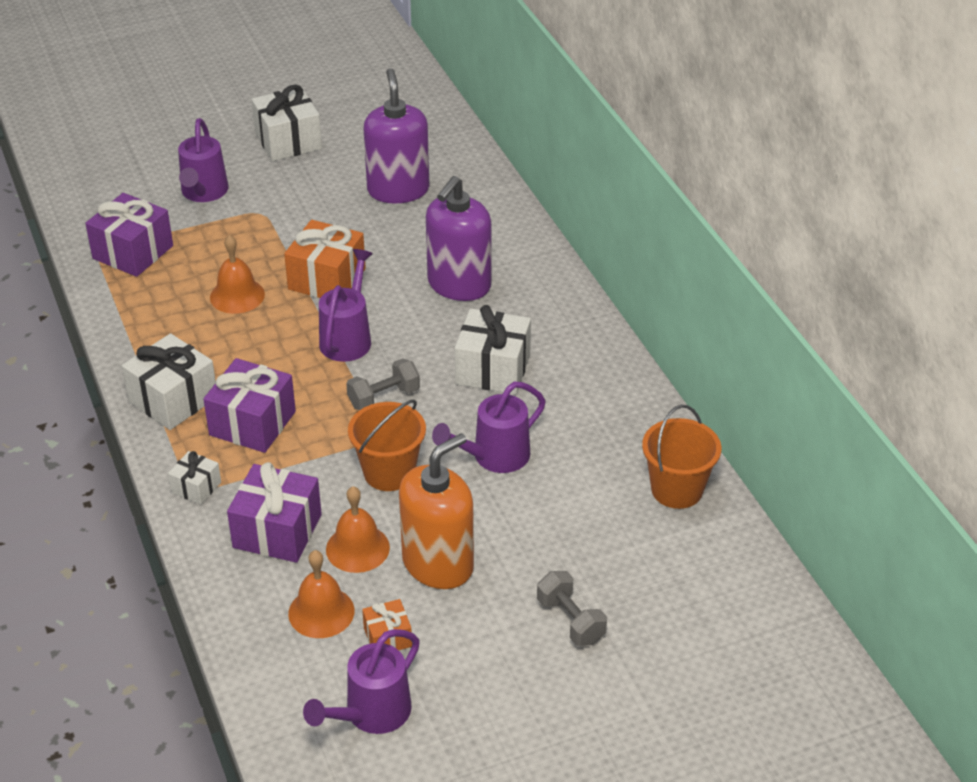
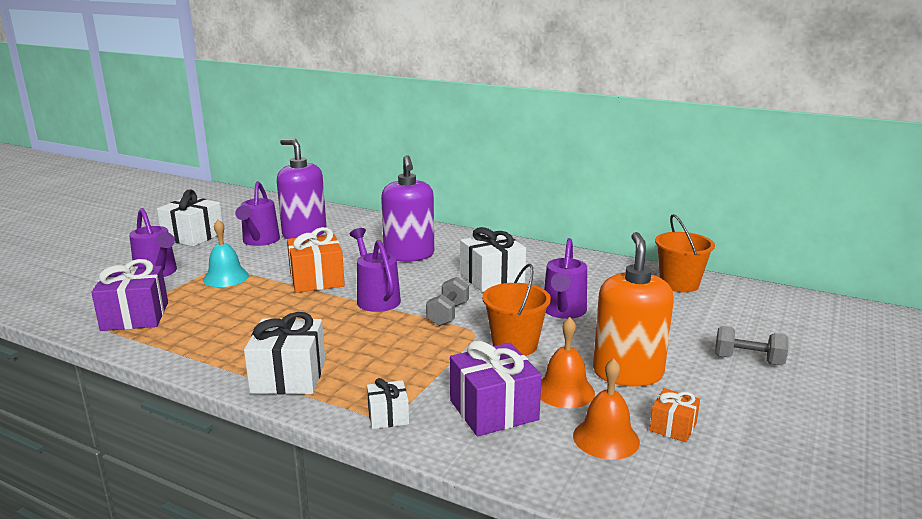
camera: 40 degrees left, 20 degrees down
(237, 295) = (260, 308): orange bell -> none
(252, 423) = (375, 363): purple gift -> none
(253, 231) = (226, 277): none -> turquoise bell
(371, 714) = (749, 478): purple watering can -> purple watering can (259, 241)

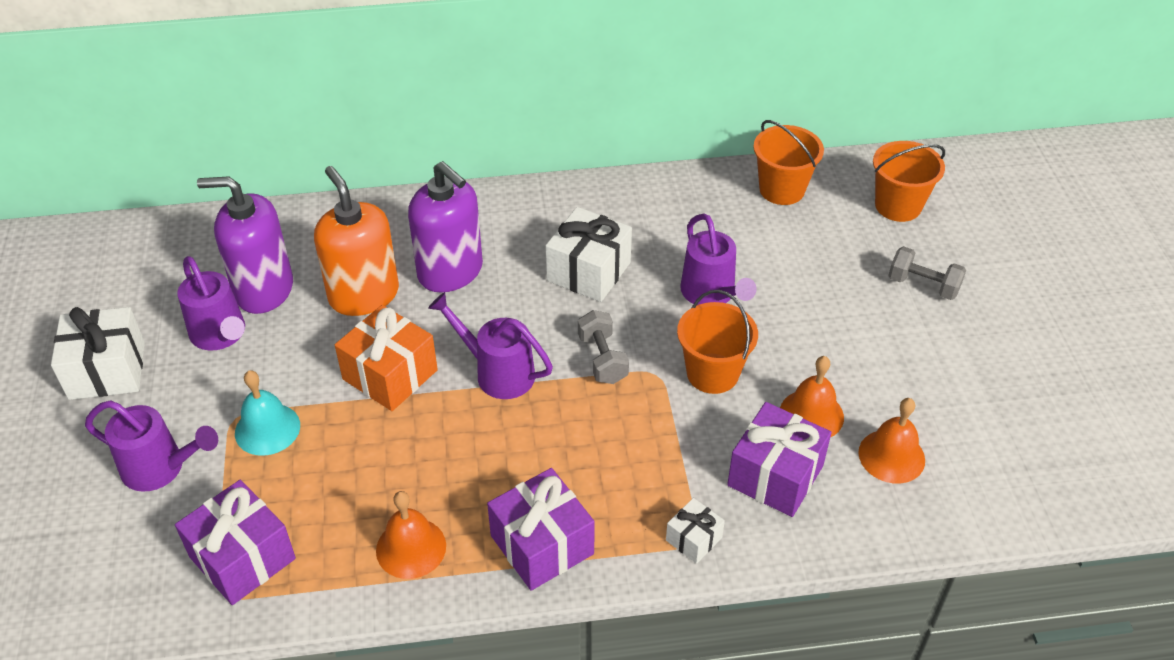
camera: 35 degrees left, 25 degrees up
(217, 347) = (411, 548): none -> orange bell
(289, 376) = (542, 544): white gift -> purple gift
(627, 373) = (842, 359): orange soap dispenser -> orange soap dispenser (364, 295)
(673, 427) = (929, 411): orange gift -> none
(748, 360) = (923, 285): grey dumbbell -> grey dumbbell turned 45 degrees clockwise
(771, 316) = (898, 206): none -> orange bucket

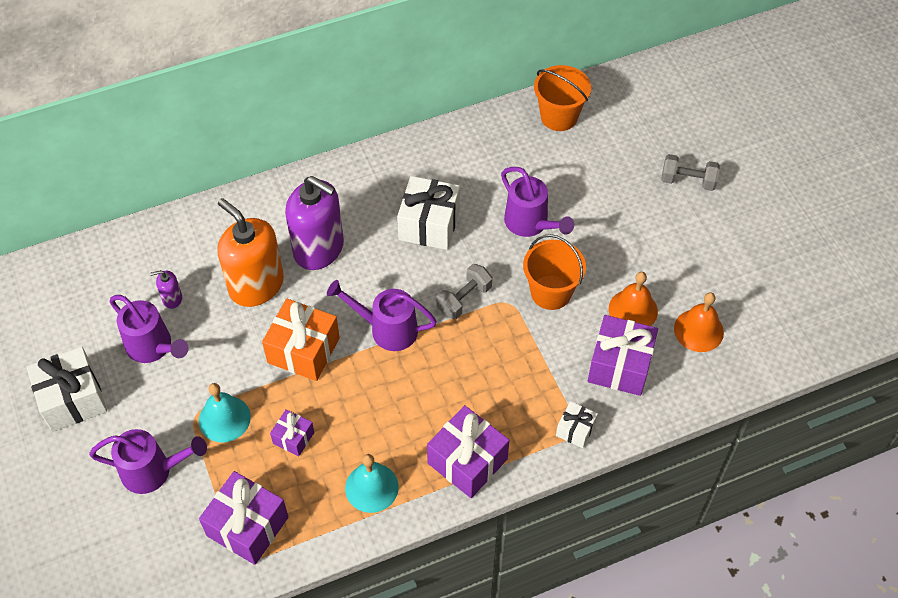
camera: 15 degrees left, 10 degrees up
(264, 289) = (172, 298): purple soap dispenser -> purple soap dispenser, size x0.42
(339, 468) = (293, 438): none -> purple gift
(411, 548) = (371, 487): orange bell -> turquoise bell
(602, 359) = (464, 299): grey dumbbell -> grey dumbbell turned 75 degrees clockwise
(898, 206) = (652, 113): orange bucket -> none

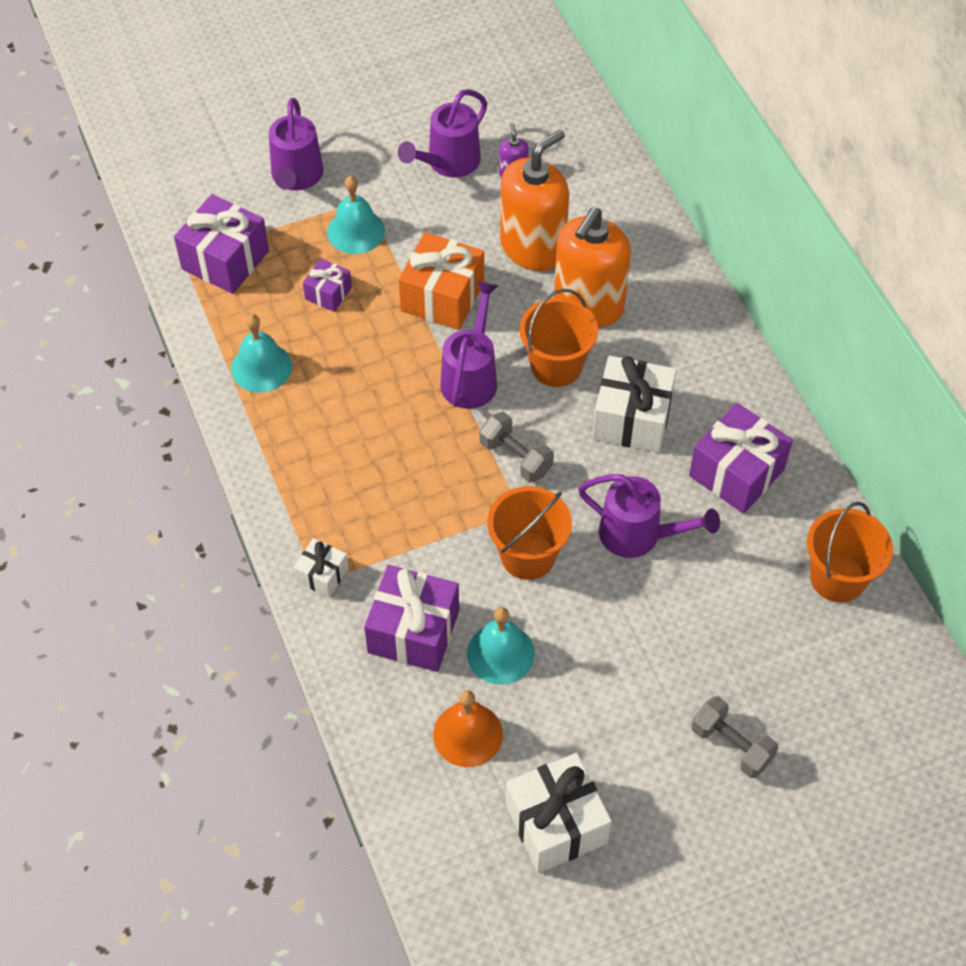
camera: 90 degrees right, 0 degrees up
(72, 399) = (385, 104): white gift -> white gift (556, 824)
(319, 249) = (588, 305): purple soap dispenser -> orange soap dispenser
(378, 271) = (556, 366): none -> orange bucket
(467, 461) = (287, 459): purple gift -> purple gift (736, 472)
(530, 224) = (639, 535): purple watering can -> purple watering can turned 120 degrees counterclockwise
(633, 310) = (500, 653): orange bell -> turquoise bell
(688, 181) = (731, 745): grey dumbbell -> grey dumbbell turned 60 degrees counterclockwise

